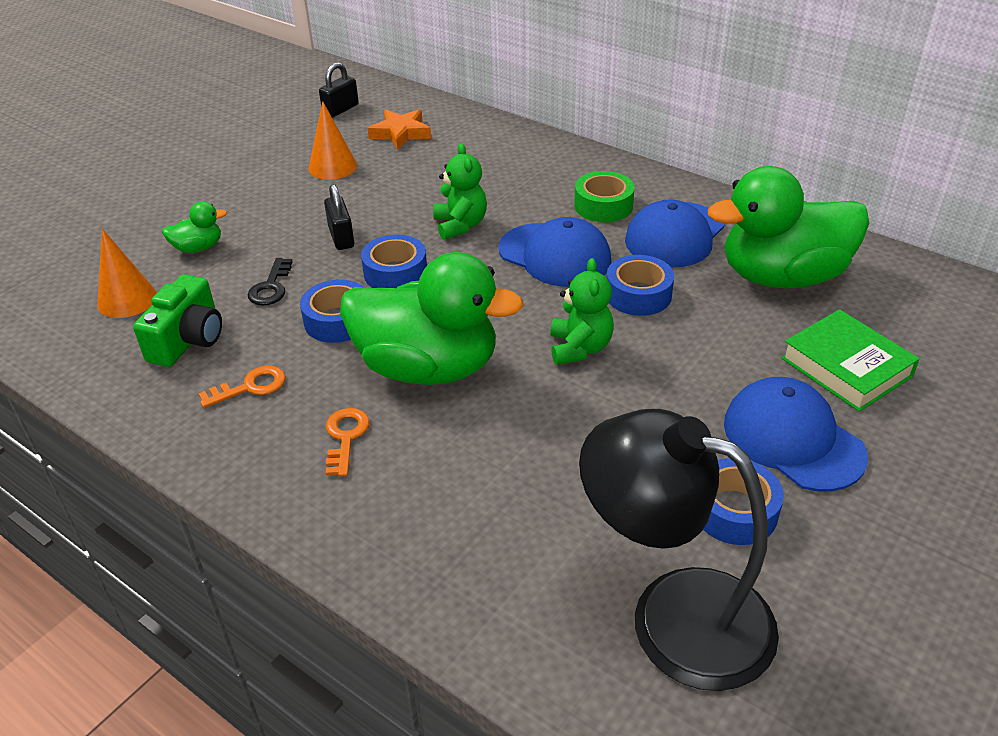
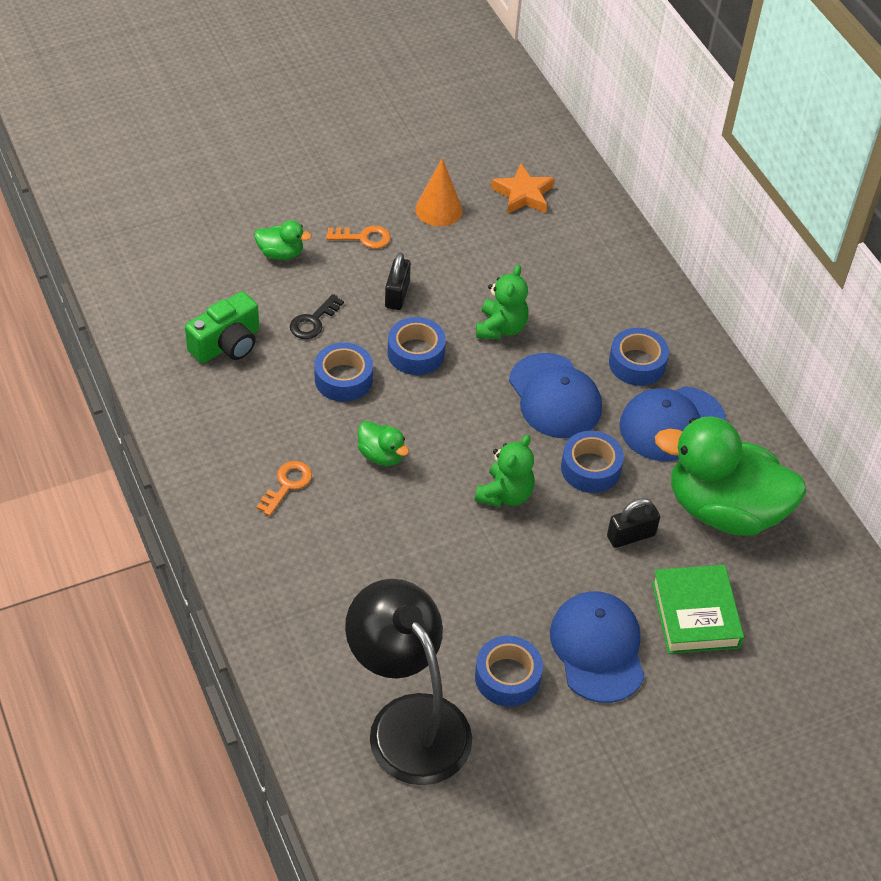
camera: 25 degrees right, 10 degrees up
(127, 299) = (203, 283): orange cone -> none
(250, 387) = (247, 409): orange key -> orange key (363, 238)
(340, 109) = (489, 138): black padlock -> black padlock (631, 536)
(428, 367) = (381, 455): green duck -> green duck, size x0.42
(603, 206) = (637, 363): green tape -> blue tape

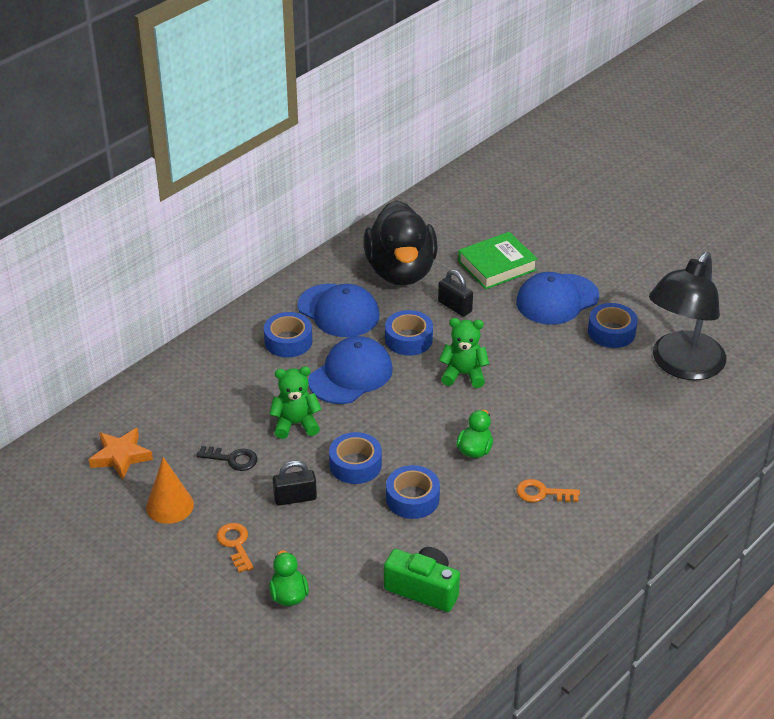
camera: 110 degrees left, 10 degrees down
(313, 321) = (360, 541): black key -> black key (232, 459)
(724, 509) = (401, 271): green duck -> black duck

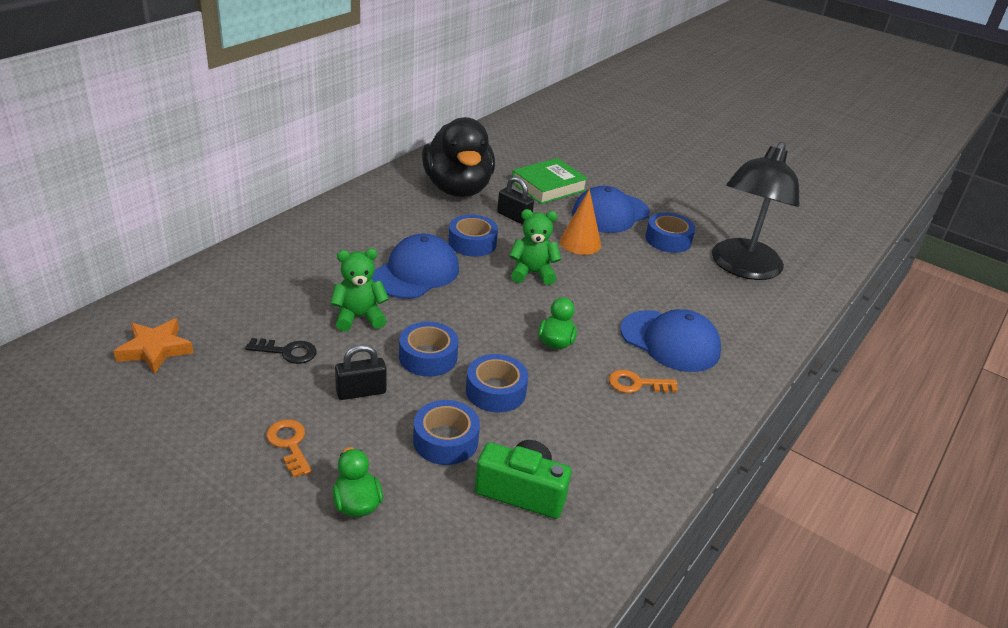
camera: 10 degrees left, 5 degrees down
(170, 505) = (210, 402): orange cone -> orange cone (580, 243)
(288, 341) = (349, 243): blue tape -> blue tape (445, 440)
(338, 311) = (399, 218): blue cap -> blue cap (670, 341)

